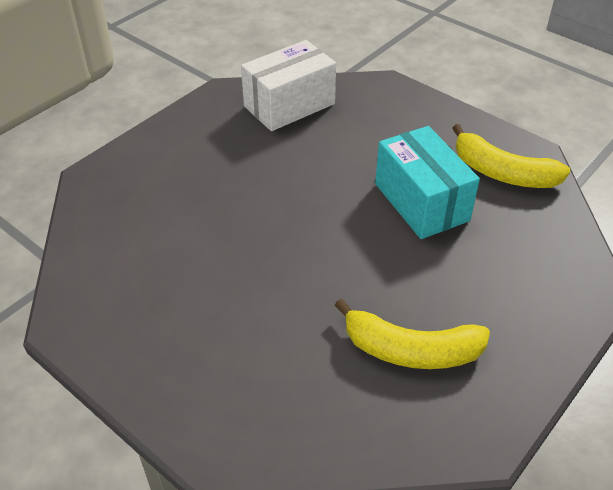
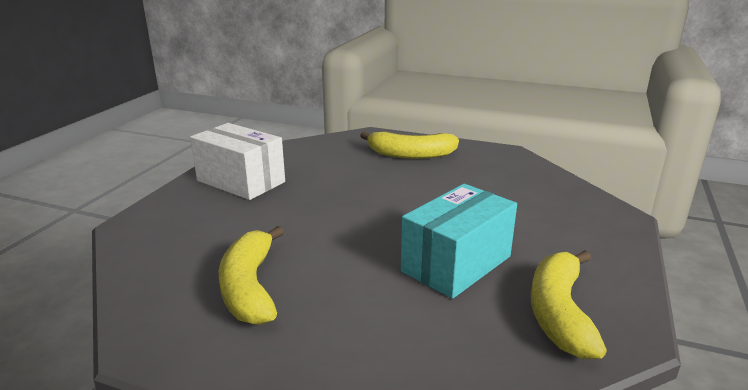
camera: 70 degrees right, 20 degrees down
(182, 162) = (410, 155): none -> yellow banana
(289, 105) = (525, 178): white box -> white box (241, 181)

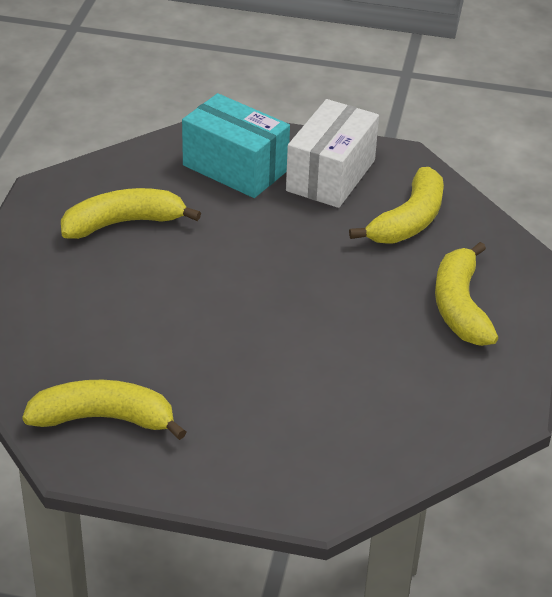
camera: 80 degrees right, 15 degrees up
(313, 160) = (409, 220): none -> yellow banana
(456, 264) = (179, 350): turquoise box -> turquoise box (235, 168)

